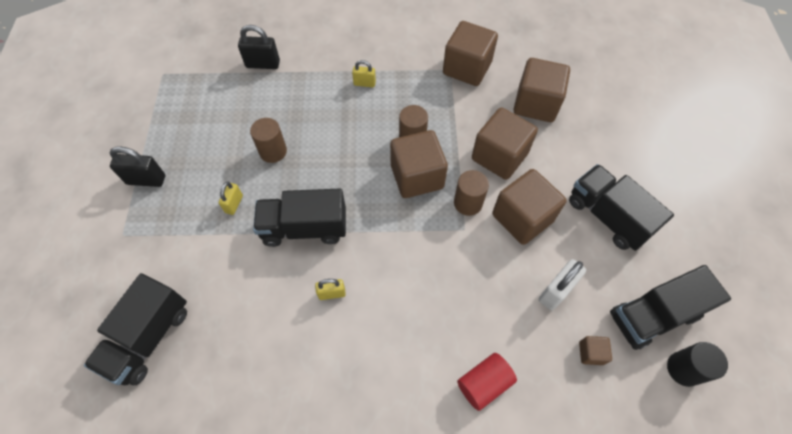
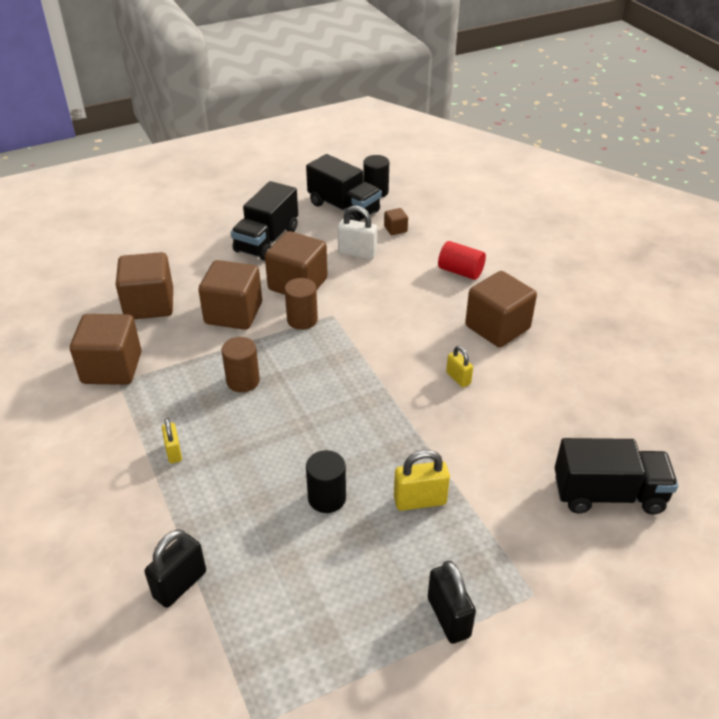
camera: 115 degrees left, 20 degrees down
(234, 204) = (420, 500): yellow padlock -> yellow padlock, size x1.59
(263, 64) = (180, 584): black padlock -> black padlock turned 60 degrees clockwise
(273, 151) = (327, 498): brown cylinder -> black cylinder
(304, 228) = (406, 425): black truck -> none
(417, 176) = (291, 362): brown cube -> brown cube (497, 327)

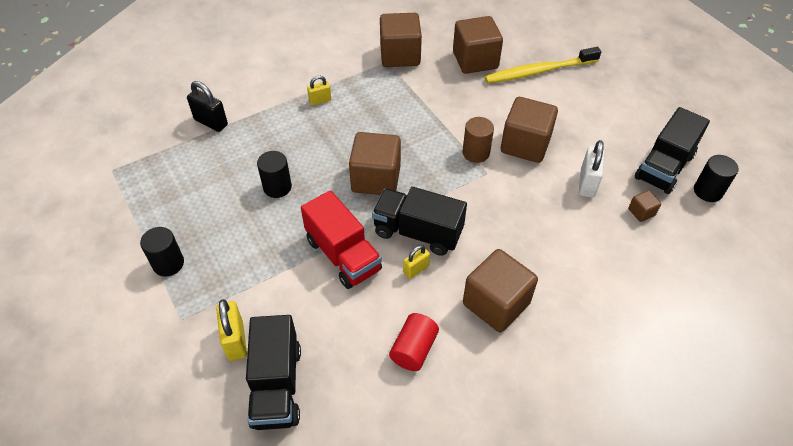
camera: 85 degrees right, 10 degrees up
(188, 260) = (538, 71): none -> yellow toothbrush
(233, 313) = (475, 109): brown cube -> brown cube (376, 179)
(243, 381) = (395, 126): brown cylinder -> none
(267, 240) = (586, 116): black truck -> black truck (418, 232)
(420, 500) = (273, 244): yellow padlock -> yellow padlock (235, 340)
(438, 435) = (343, 255): none -> red truck
(448, 617) = (168, 264): black padlock -> black cylinder
(460, 271) = (583, 271): red cylinder -> red cylinder (414, 349)

